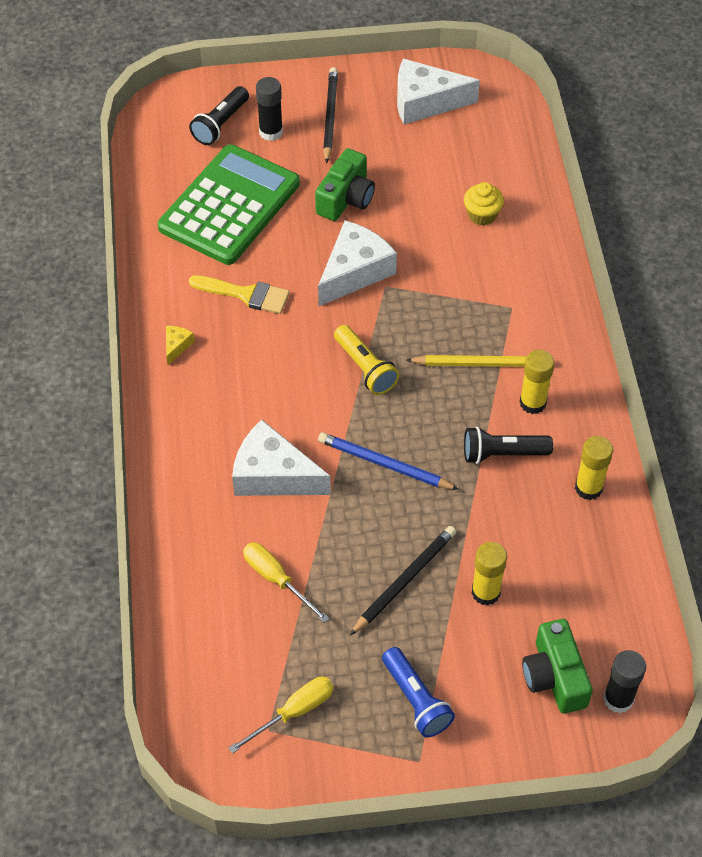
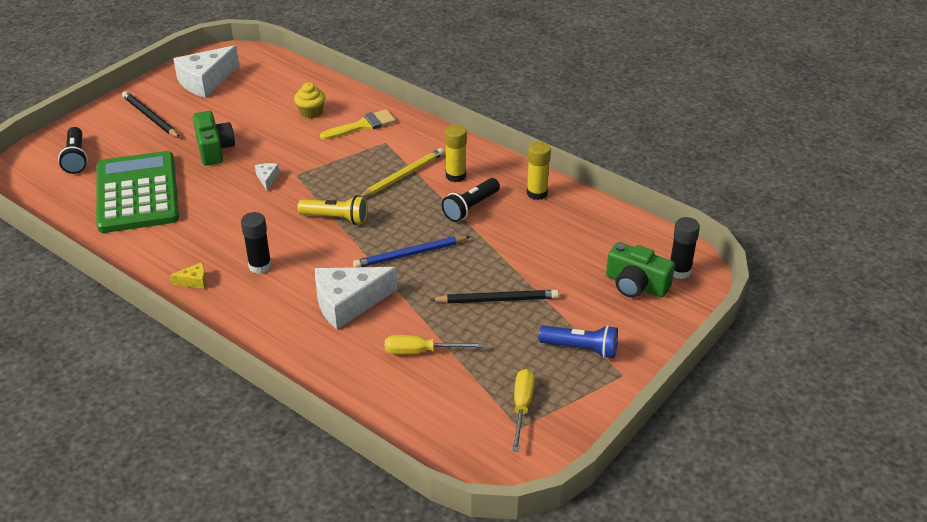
camera: 45 degrees left, 15 degrees down
(177, 346) = (194, 281): yellow cheese -> yellow cheese turned 105 degrees clockwise
(246, 294) = (208, 229): yellow brush -> yellow brush (363, 125)
(271, 132) = (118, 144): black glue stick -> black glue stick (260, 266)
(355, 272) = (267, 179): white cheese -> white cheese, size x0.43
(404, 581) = (497, 299): black pencil -> black pencil turned 90 degrees clockwise
(485, 592) = (548, 273): yellow glue stick -> none

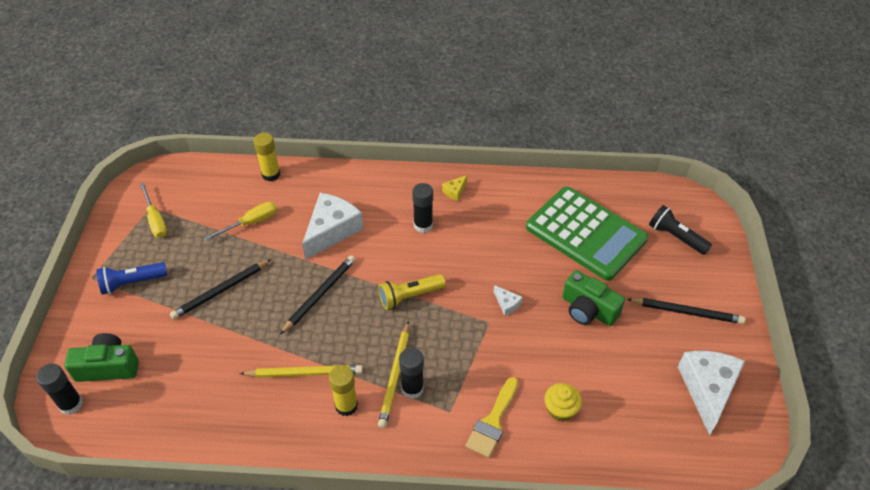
camera: 145 degrees right, 10 degrees up
(398, 164) = (412, 388): none -> black glue stick
(410, 254) = (319, 295): blue pencil -> black pencil
(470, 208) = (304, 373): black flashlight -> yellow pencil
(537, 193) = (252, 428): yellow glue stick -> yellow glue stick (271, 174)

